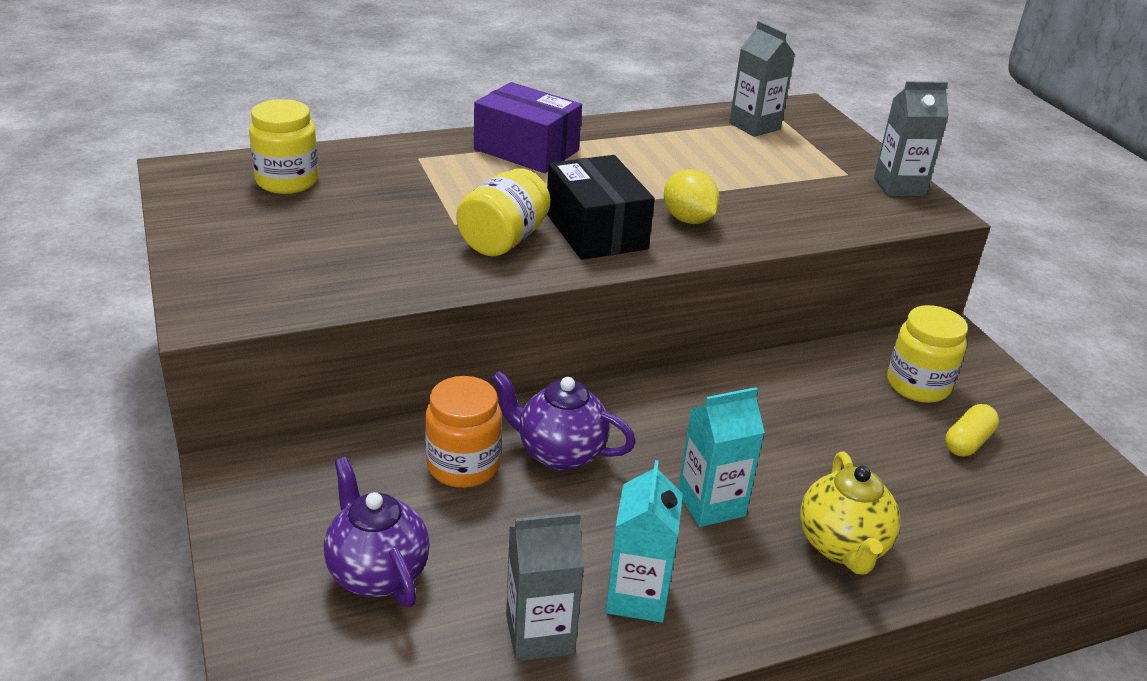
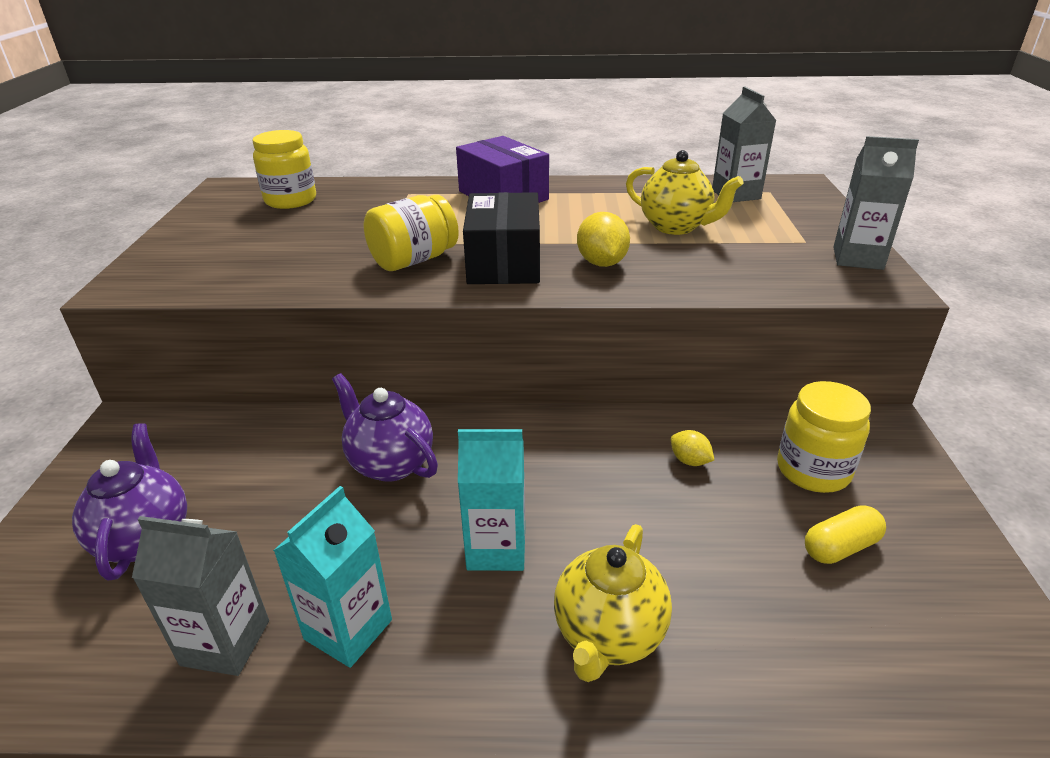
camera: 25 degrees right, 0 degrees up
(463, 466) = (299, 457): orange jar -> none
(726, 170) = (676, 227): none -> yellow teapot
(819, 397) = (689, 461): none -> yellow lemon

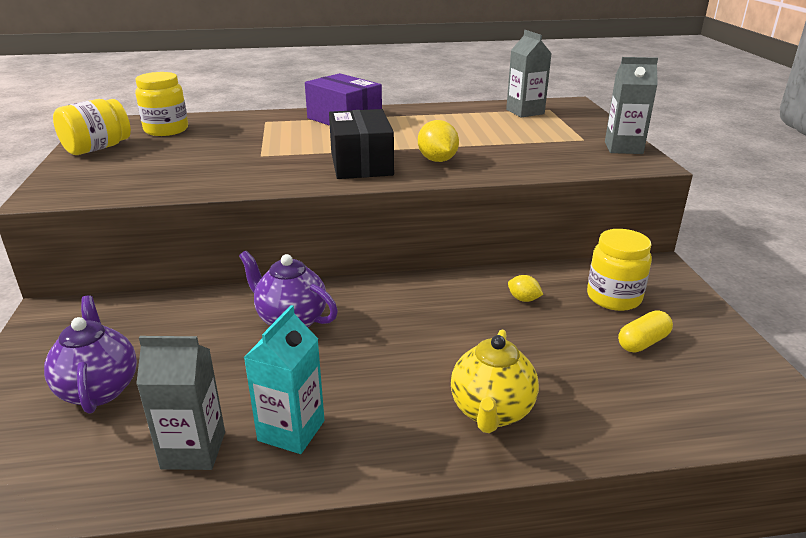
camera: 10 degrees left, 5 degrees down
(414, 260) = (288, 165): yellow jar -> yellow jar (97, 148)
(496, 548) = (392, 368): turquoise carton -> none
(676, 227) = (486, 134): yellow teapot -> none

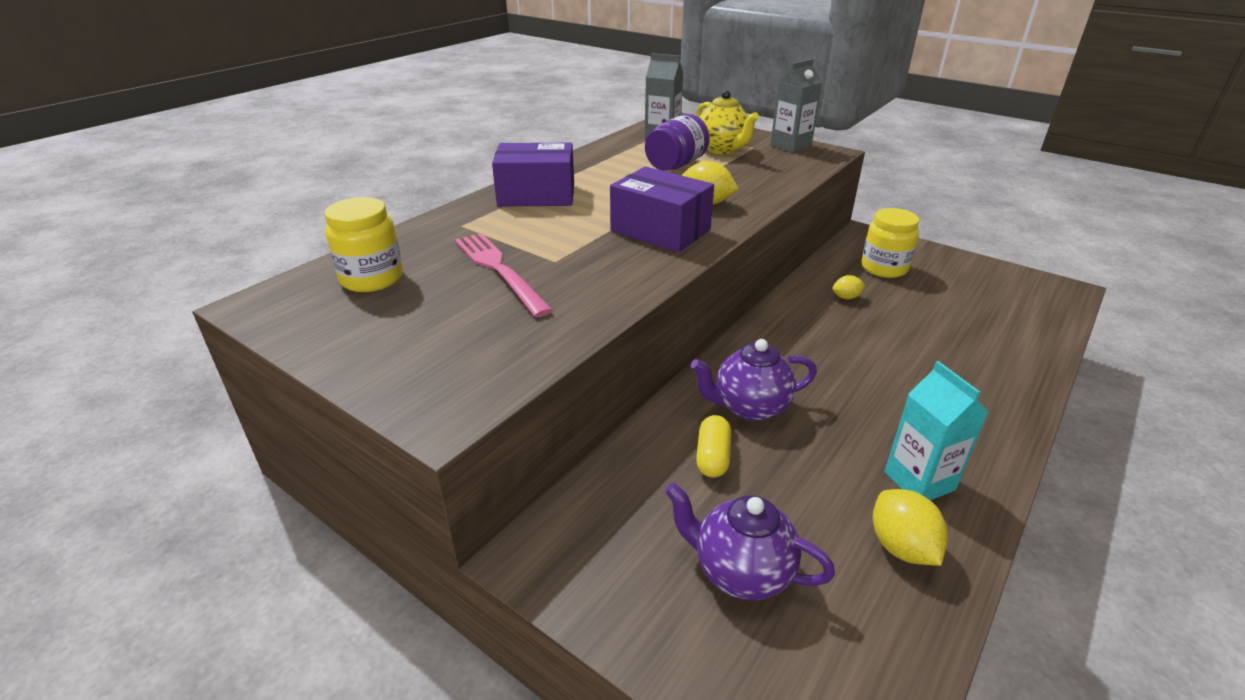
camera: 45 degrees left, 5 degrees up
(97, 148) = (343, 336): yellow jar -> none
(193, 450) = (901, 547): grey carton -> yellow lemon
(224, 148) = (499, 270): none -> pink fork
(361, 163) = (660, 230): black box -> purple box
(483, 131) = (676, 165): none -> purple jar
(491, 412) = (974, 382): yellow teapot -> yellow teapot (722, 149)
(643, 342) = (947, 289): yellow capsule -> yellow capsule (712, 457)

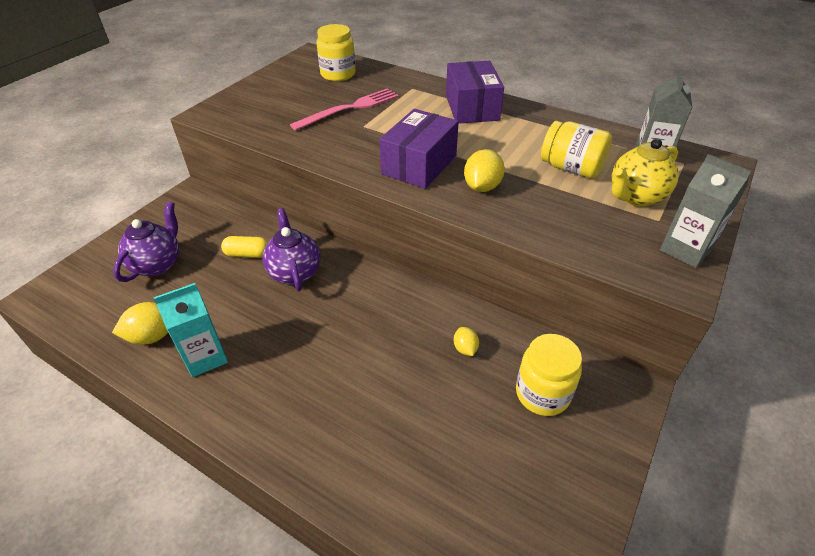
camera: 85 degrees right, 10 degrees up
(676, 165) = (571, 168): purple jar -> yellow jar

